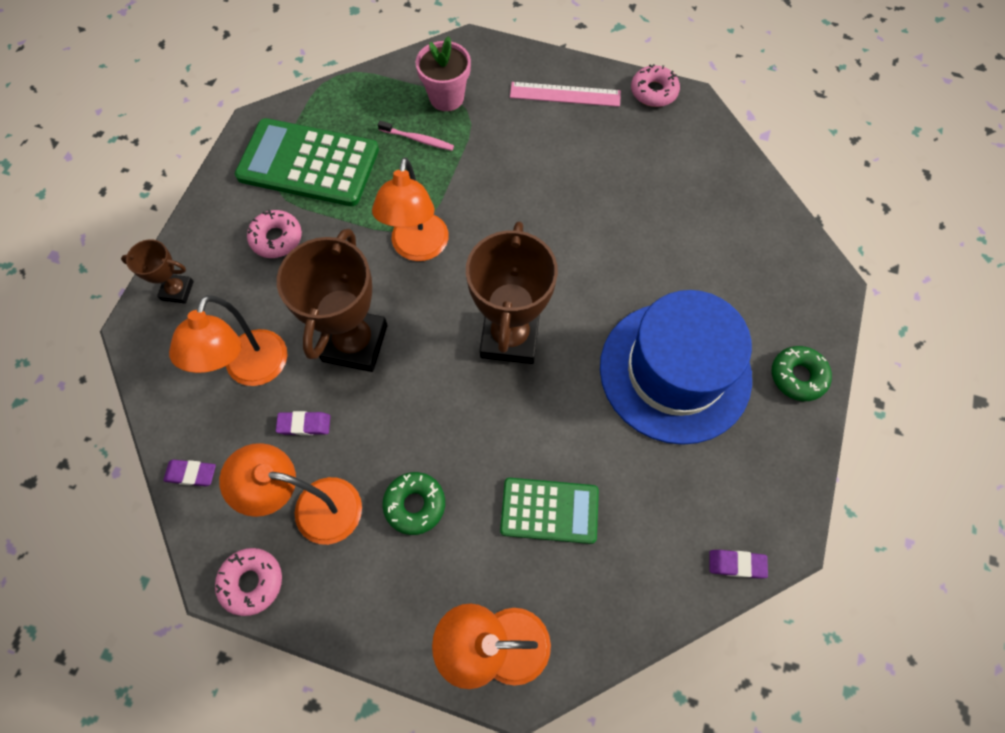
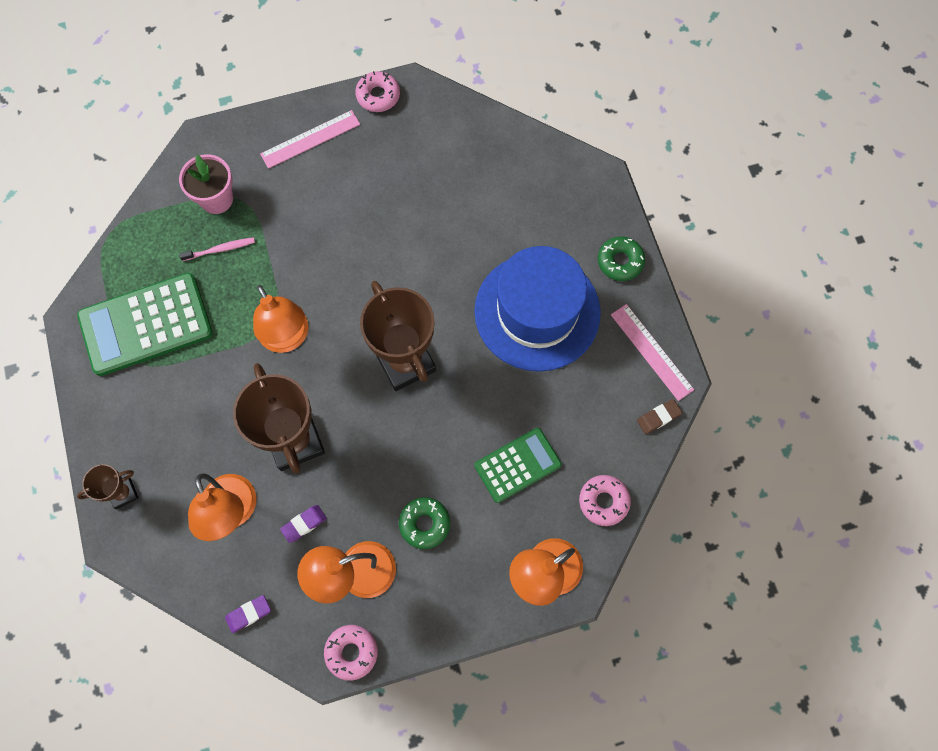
camera: 35 degrees left, 5 degrees up
(276, 238) = (169, 401): pink donut -> pink donut (603, 501)
(736, 564) = (658, 417): purple eraser -> brown eraser
(774, 489) = (652, 351): none -> pink ruler

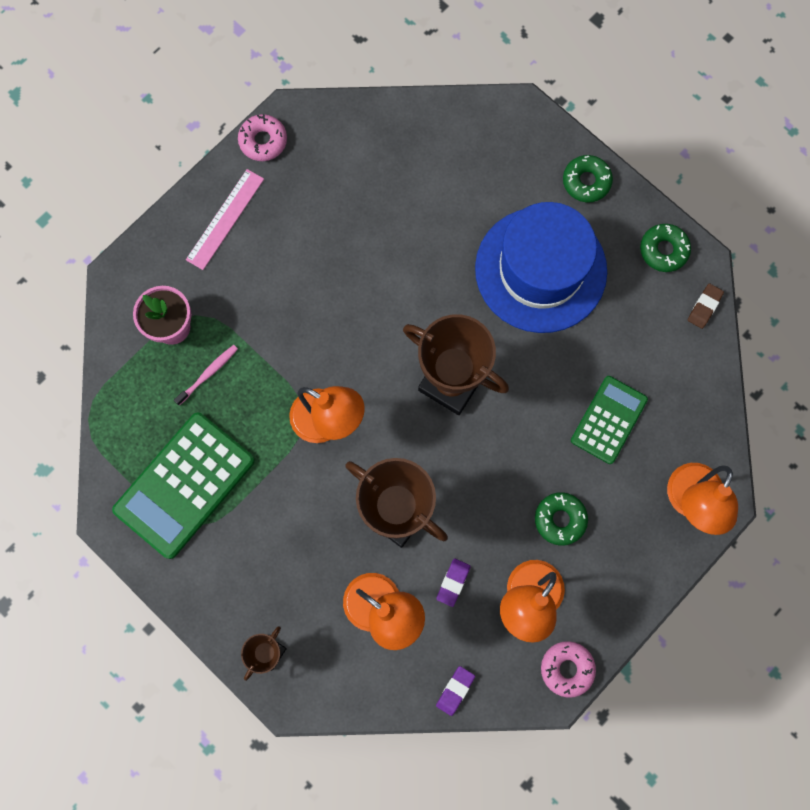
camera: 30 degrees left, 5 degrees up
(603, 501) = (702, 409): pink donut -> none
(652, 351) = (663, 250): pink ruler -> green donut

